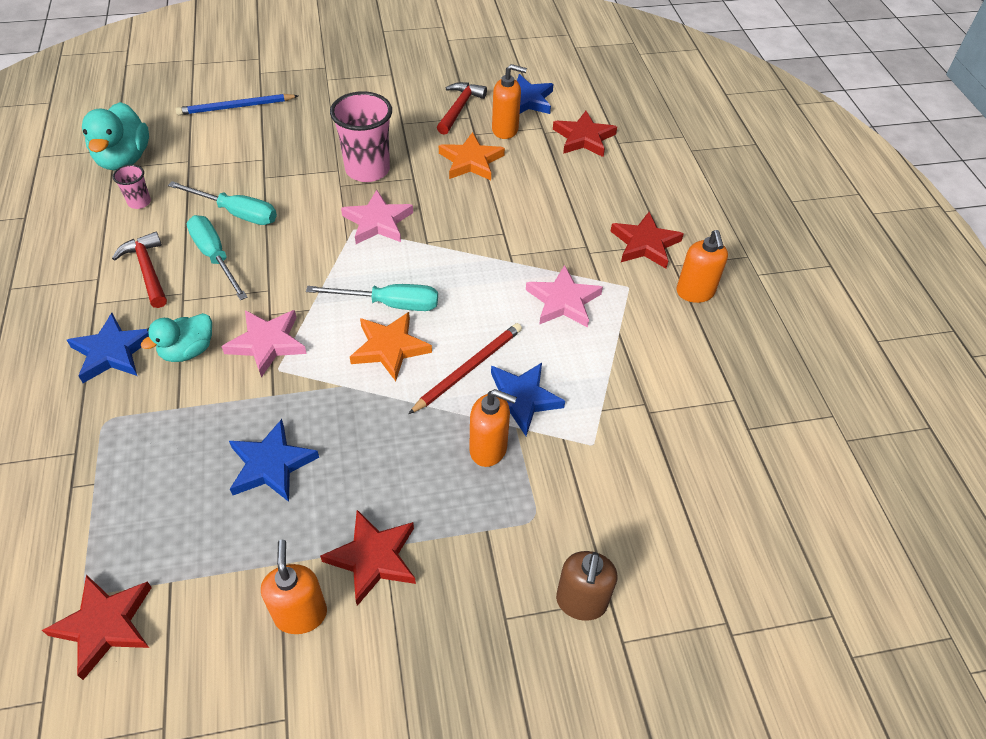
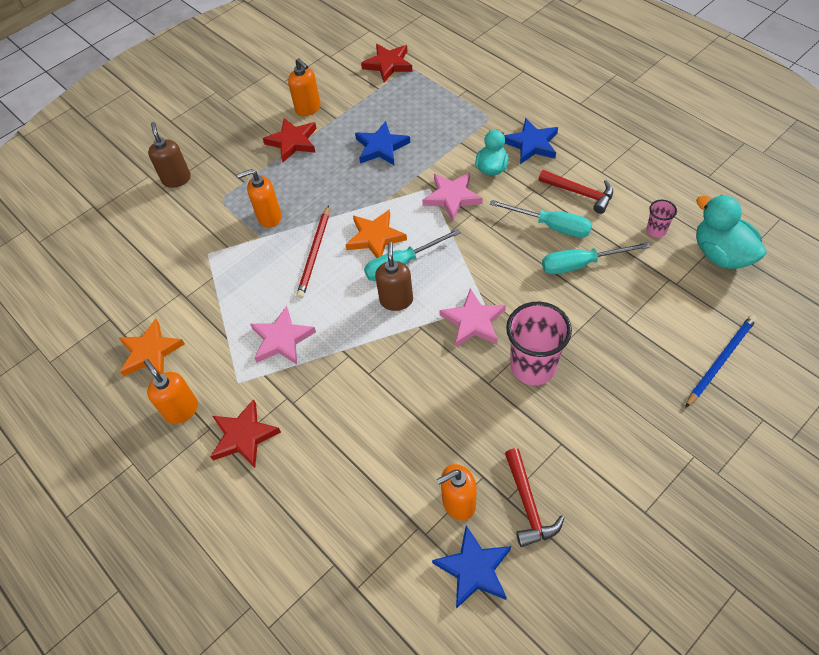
camera: 155 degrees right, 5 degrees up
(426, 275) = (396, 300): none -> brown soap dispenser
(471, 161) = (456, 436): orange star -> orange star (150, 352)
(520, 399) = (268, 254): blue star -> none
(583, 138) = (373, 546): red star -> none

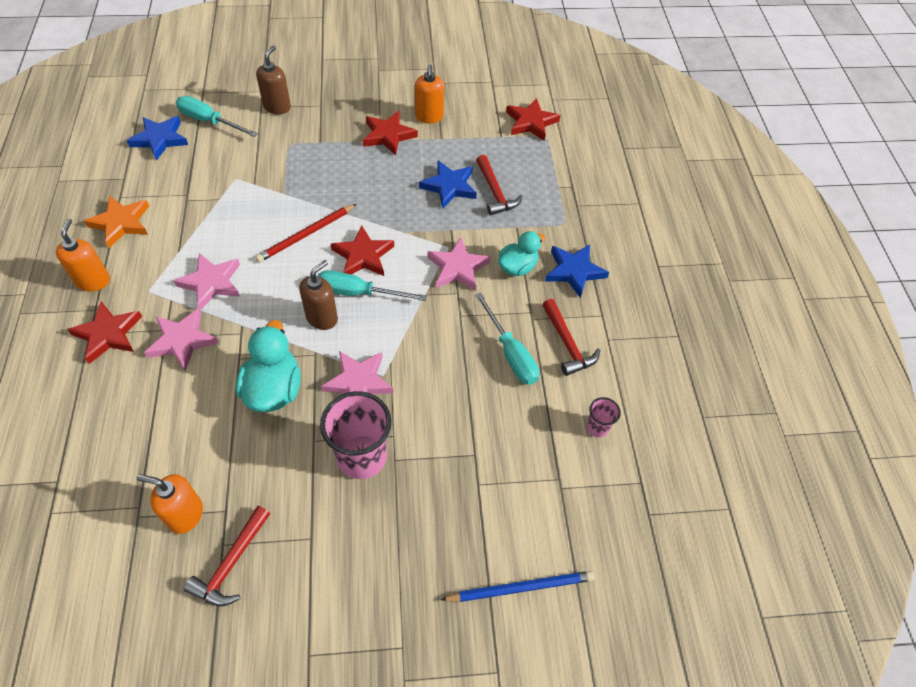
camera: 30 degrees right, 0 degrees up
(269, 217) = (306, 182): orange soap dispenser -> none
(310, 395) = (182, 341): none -> pink star
(375, 237) = (363, 256): orange star -> red star
(418, 129) = (495, 192): none -> red hammer
(474, 569) = (138, 576): blue star -> blue star (160, 139)
(581, 264) = (498, 405): turquoise screwdriver -> turquoise screwdriver (209, 121)
(721, 254) = (632, 495): turquoise duck -> turquoise duck (273, 389)

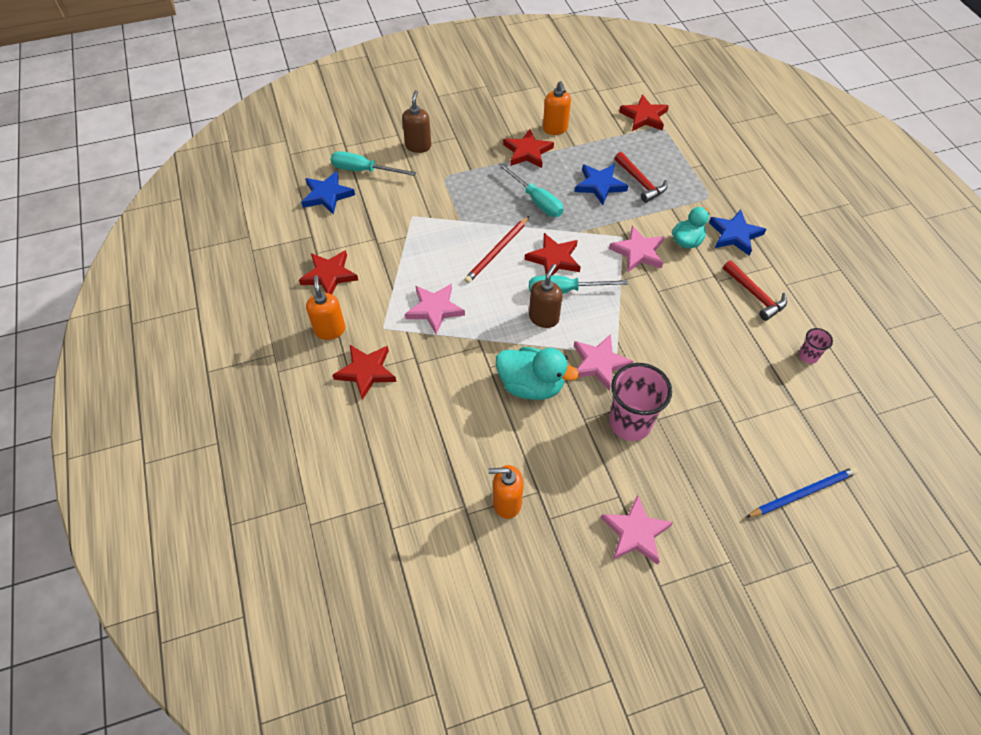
camera: 10 degrees left, 0 degrees up
(121, 223) = (329, 275): orange star -> red star
(182, 341) = (433, 363): pink star -> pink star (635, 532)
(231, 564) = (563, 532): red hammer -> none
(273, 389) = (531, 385): turquoise duck -> turquoise duck turned 120 degrees clockwise
(510, 353) = (712, 312): turquoise screwdriver -> turquoise screwdriver (536, 200)

